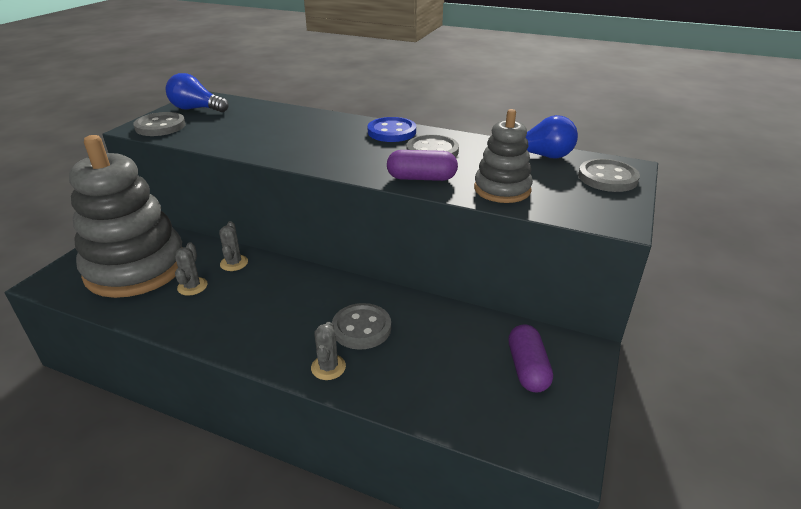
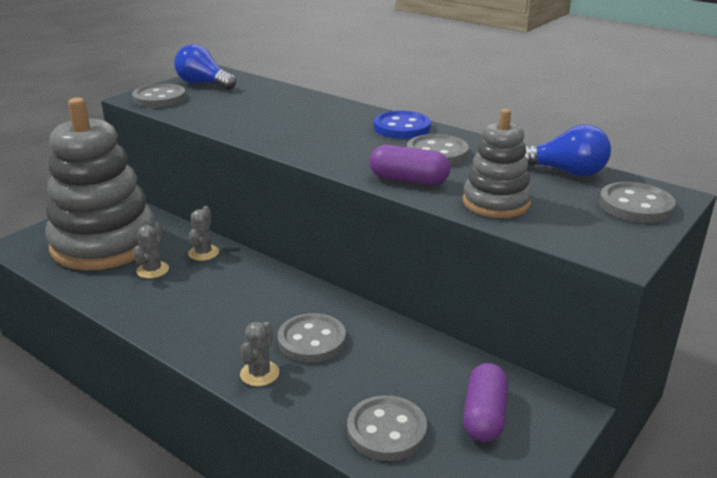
camera: 15 degrees right, 5 degrees down
(456, 398) = (386, 430): none -> grey button

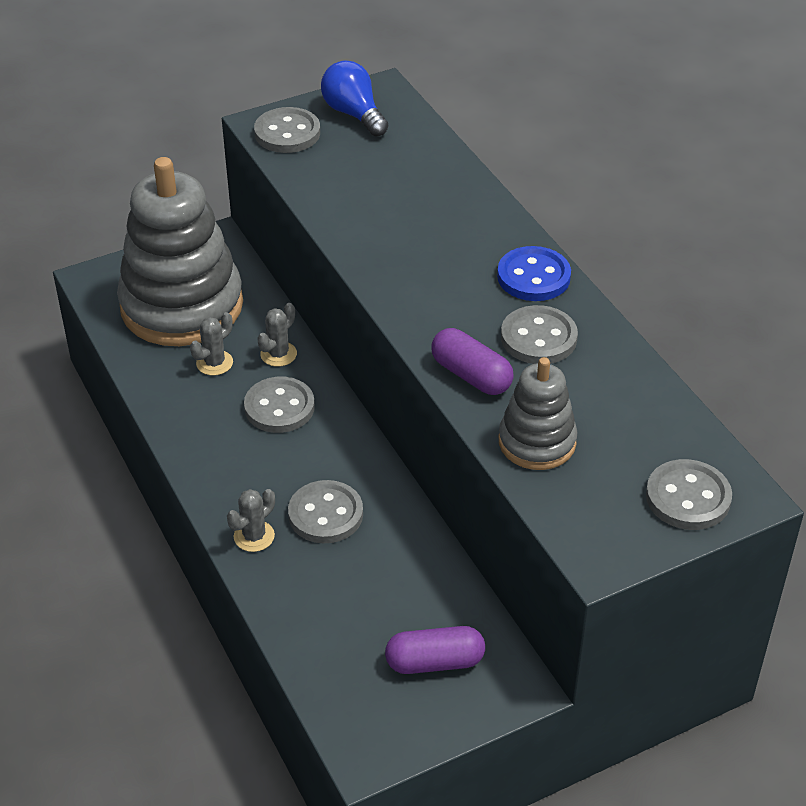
camera: 25 degrees right, 15 degrees up
(386, 430) = (333, 642): grey button -> grey button (279, 407)
(484, 416) = (435, 662): purple capsule -> purple capsule turned 45 degrees clockwise
(565, 172) = (661, 418): blue light bulb -> none

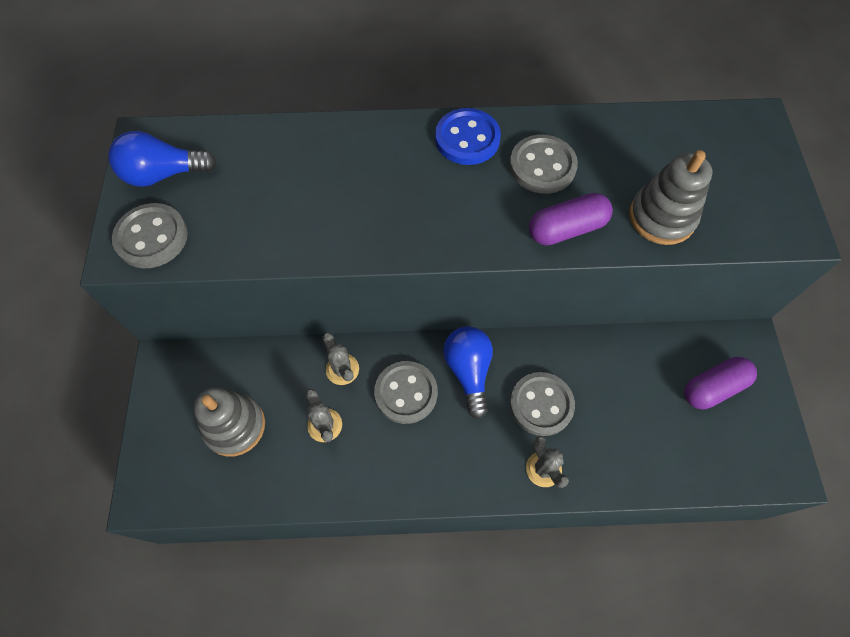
camera: 65 degrees left, 20 degrees up
(182, 306) = (234, 426): grey stacking toy -> grey stacking toy, size x0.51
(330, 446) = (468, 372): none -> blue light bulb
(435, 662) = (713, 387): purple capsule -> purple capsule turned 45 degrees clockwise
(688, 497) = (751, 152): grey button -> none

